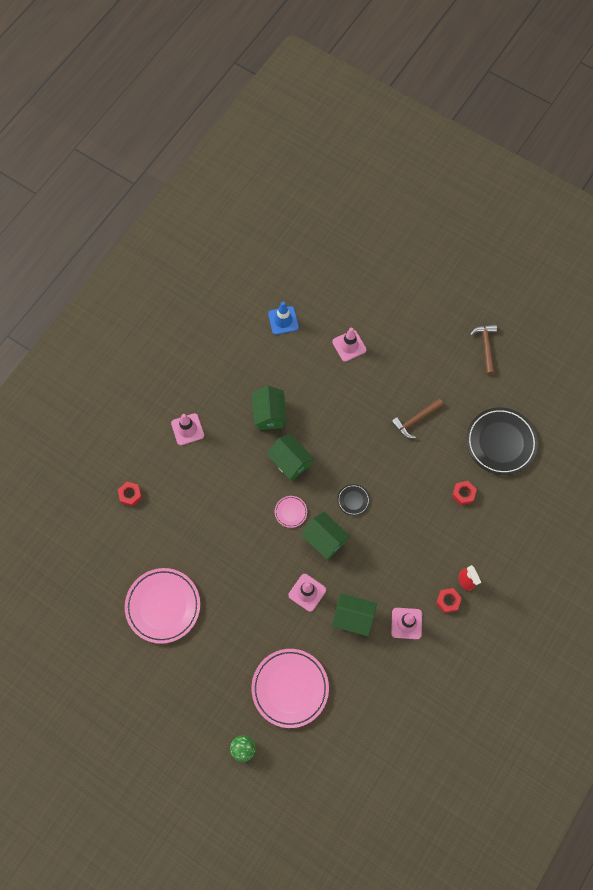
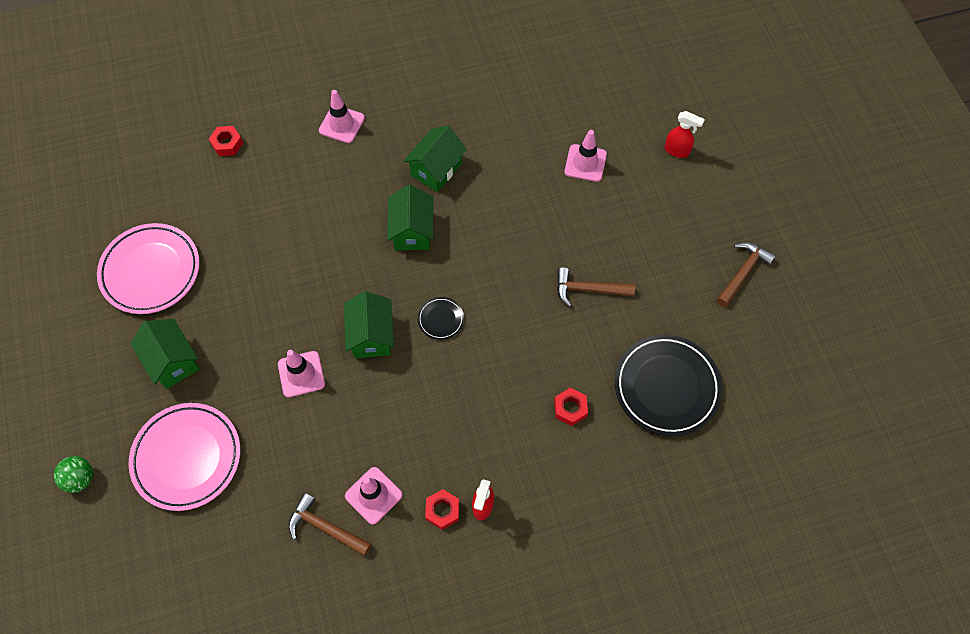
camera: 40 degrees right, 5 degrees down
(283, 320) = (538, 91): blue traffic cone -> none
(290, 512) = (364, 280): pink plate -> none
(353, 618) = (322, 440): green house -> green house (172, 361)
(392, 299) = (677, 151): none -> red spray bottle
(397, 660) = (325, 527): none -> brown hammer

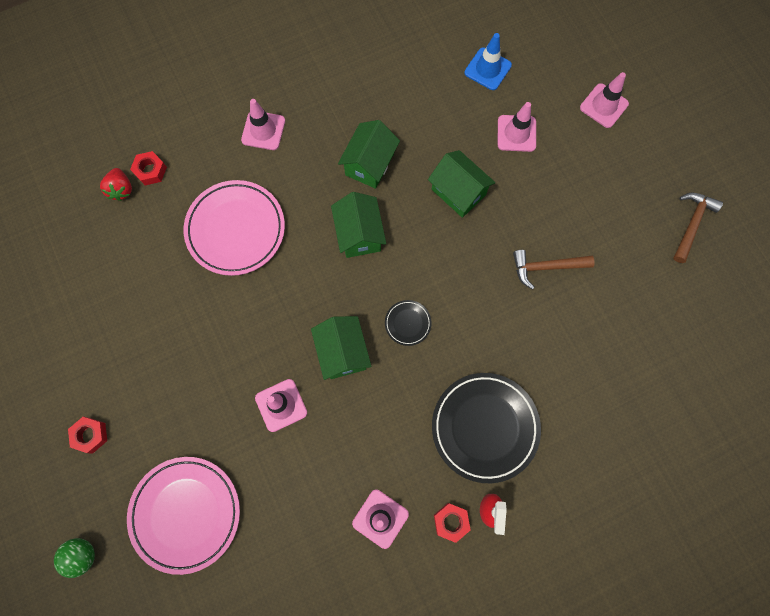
camera: 10 degrees left, 10 degrees up
(151, 271) = (103, 322): pink plate -> pink plate (236, 229)
(172, 361) = (148, 414): green house -> green house (458, 192)
(196, 156) = (121, 189): none -> red strawberry
(325, 527) = (340, 560): brown hammer -> none
(570, 101) = (487, 69): none -> blue traffic cone
(570, 408) = (553, 394): red nut -> red nut (90, 435)
(666, 387) = (641, 355): black plate -> black plate (485, 427)
(677, 151) = (604, 106): red spray bottle -> pink traffic cone

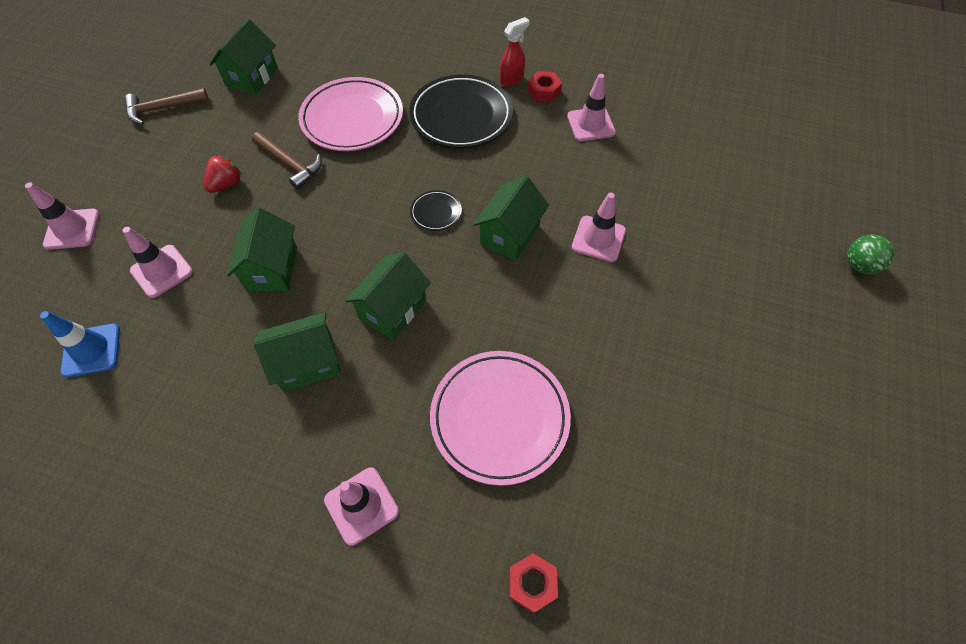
camera: 135 degrees left, 15 degrees down
(90, 435) = (798, 349): red nut -> none
(121, 189) = (587, 592): red strawberry -> red strawberry (226, 184)
(186, 513) = (743, 229): pink plate -> pink plate (352, 119)
(678, 310) = (252, 77): none -> green house

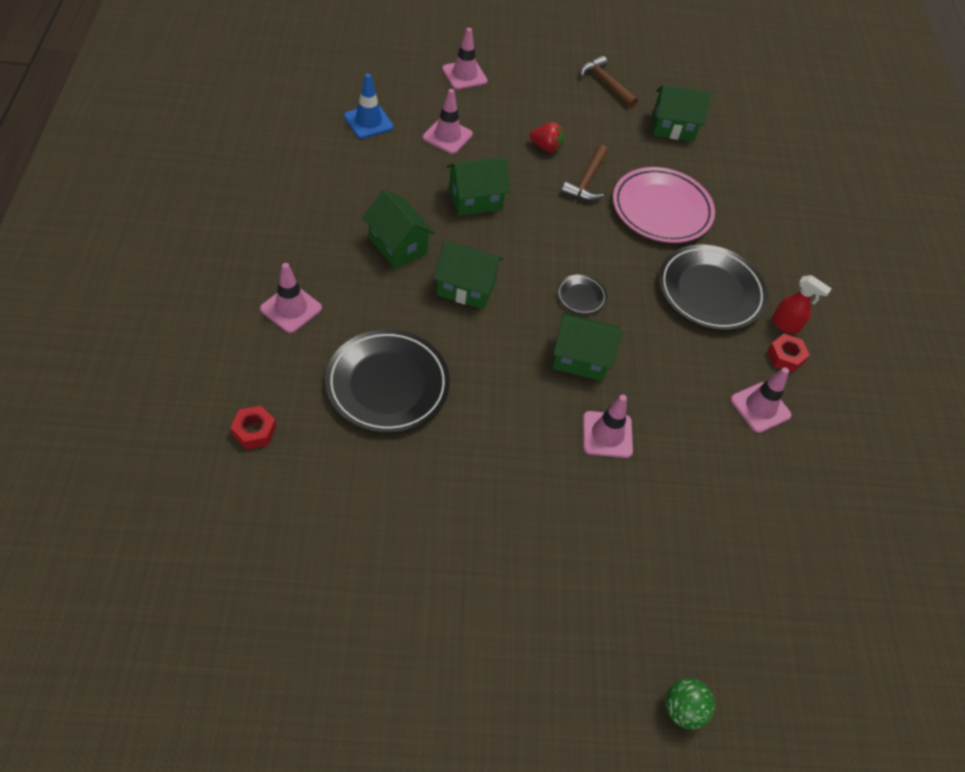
camera: 65 degrees right, 5 degrees down
(499, 418) = (387, 384): pink plate -> black plate

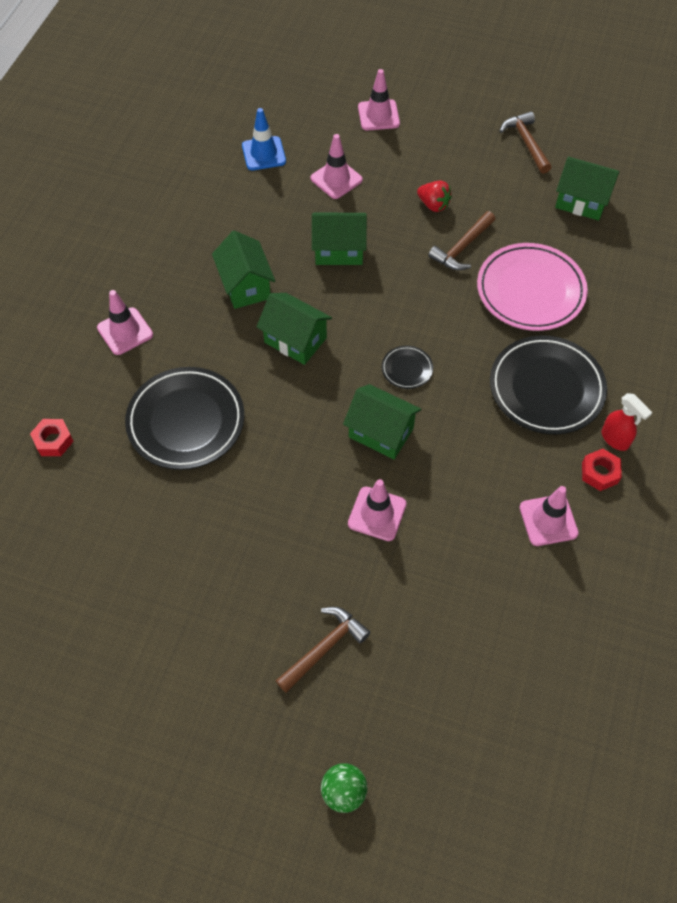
camera: 25 degrees right, 5 degrees up
(608, 573) = (324, 647): none -> brown hammer

